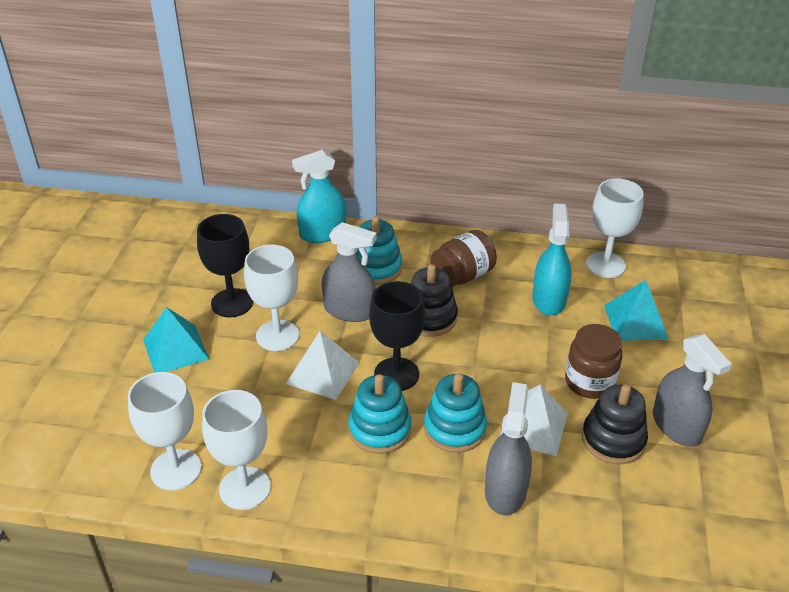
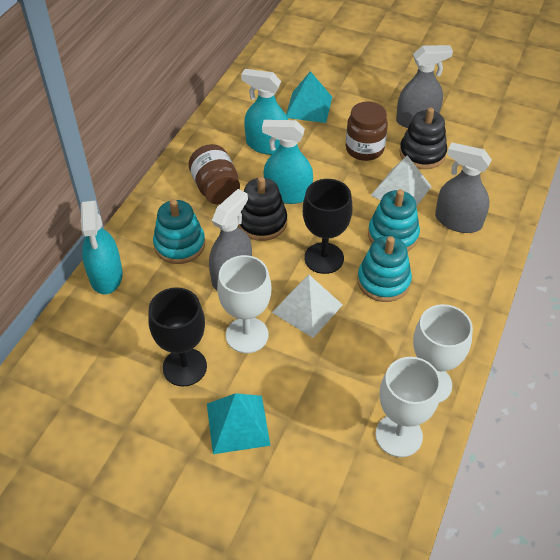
camera: 75 degrees left, 10 degrees up
(480, 329) = (288, 194): none -> turquoise spray bottle
(605, 265) = (238, 102): white goblet -> none

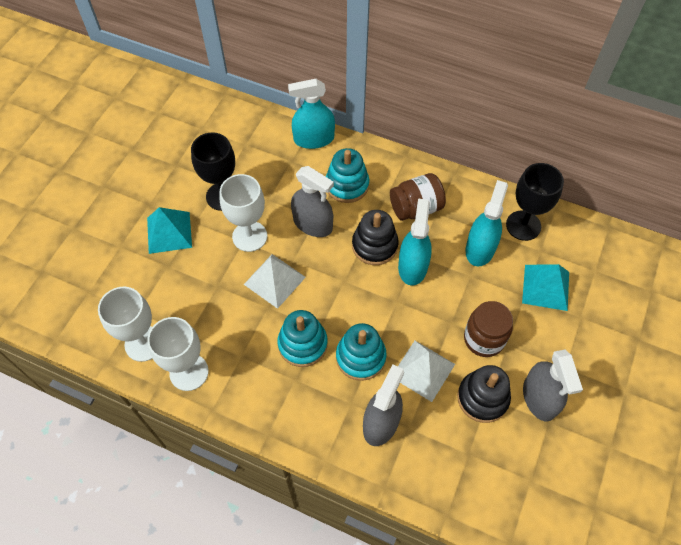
camera: 90 degrees right, 10 degrees up
(324, 258) = (331, 295): black goblet -> black goblet (523, 225)

